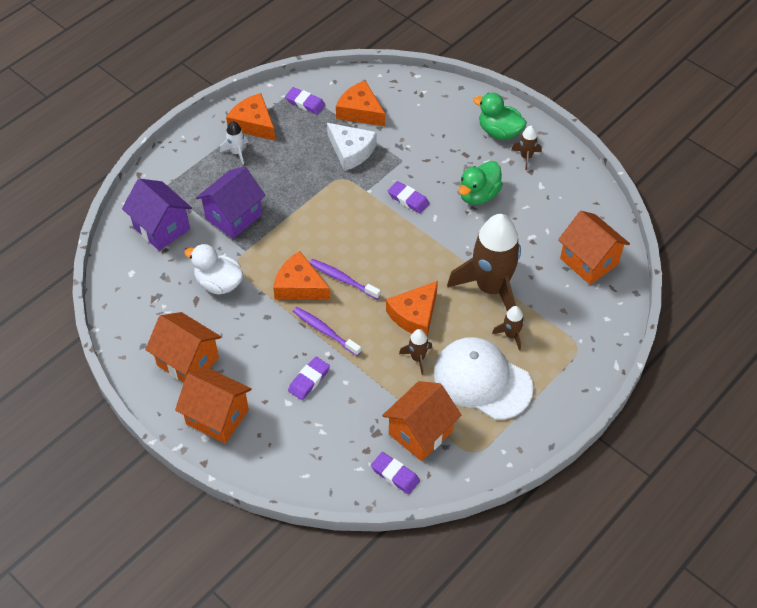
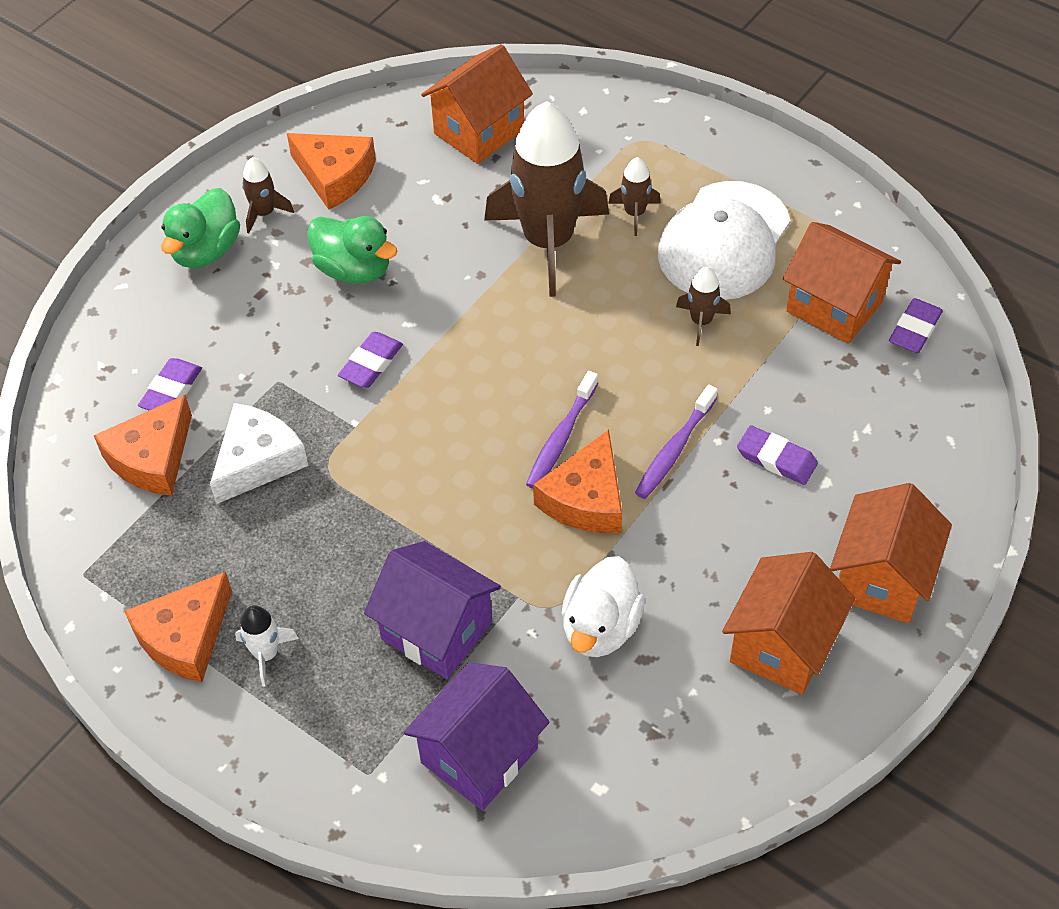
camera: 95 degrees left, 0 degrees up
(305, 103) = (127, 553): purple eraser -> purple eraser (171, 390)
(415, 315) = (619, 332): orange cheese -> orange cheese (335, 176)

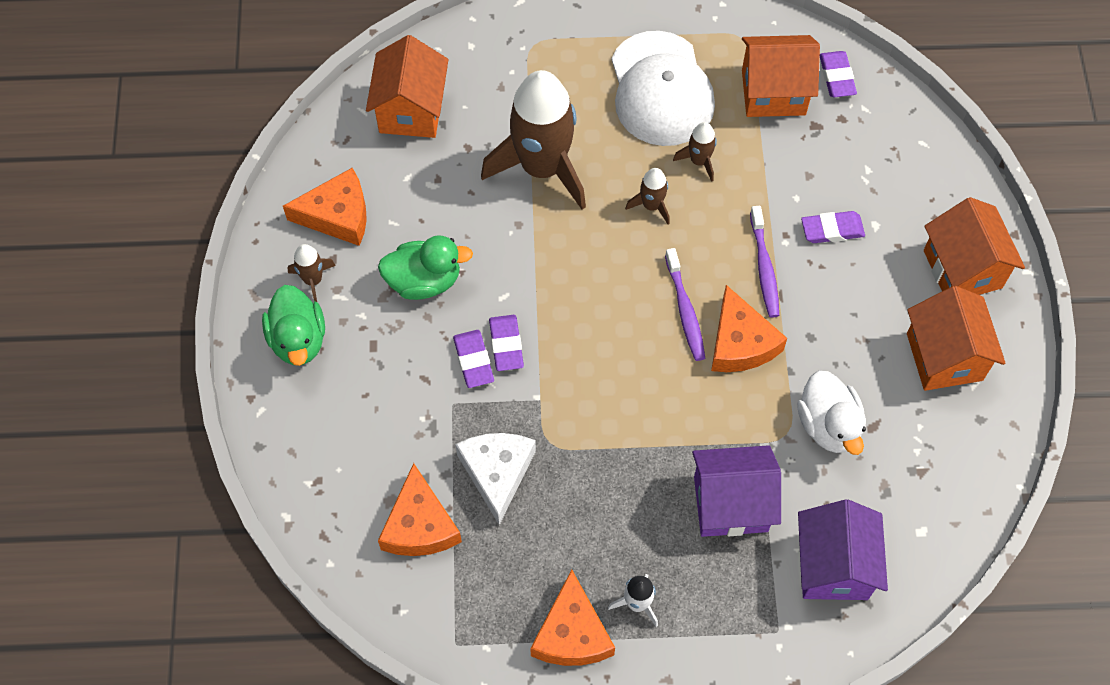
camera: 40 degrees left, 10 degrees up
(171, 390) = (382, 465): purple eraser -> purple eraser (473, 361)
(634, 213) = (581, 106): brown rocket -> brown rocket (651, 205)

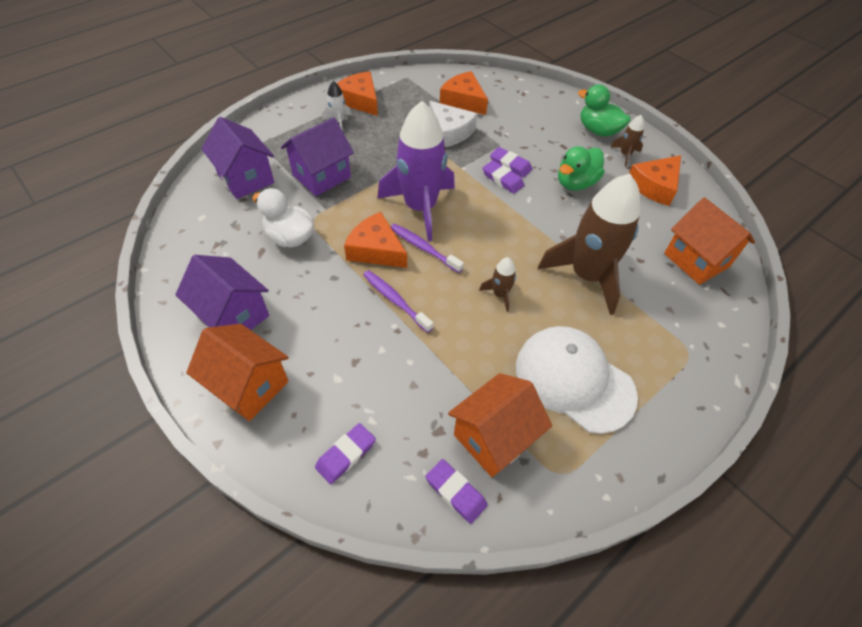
camera: 140 degrees right, 10 degrees down
(643, 369) = (420, 207): none -> purple rocket
(699, 161) = (498, 343): brown rocket -> none
(832, 229) = (367, 354): purple eraser -> purple eraser (346, 455)
(944, 357) = (233, 316): orange house -> purple house

